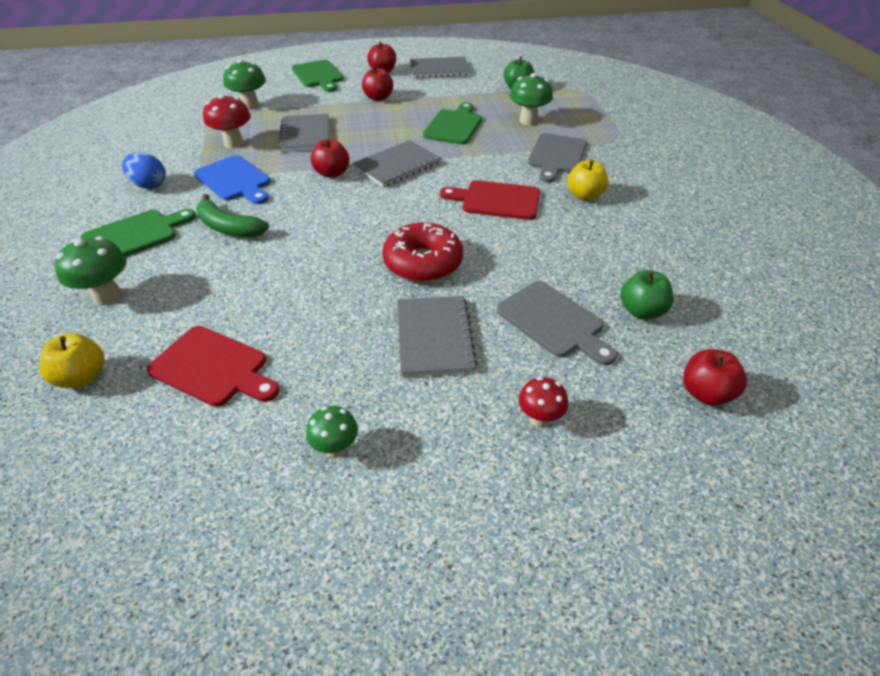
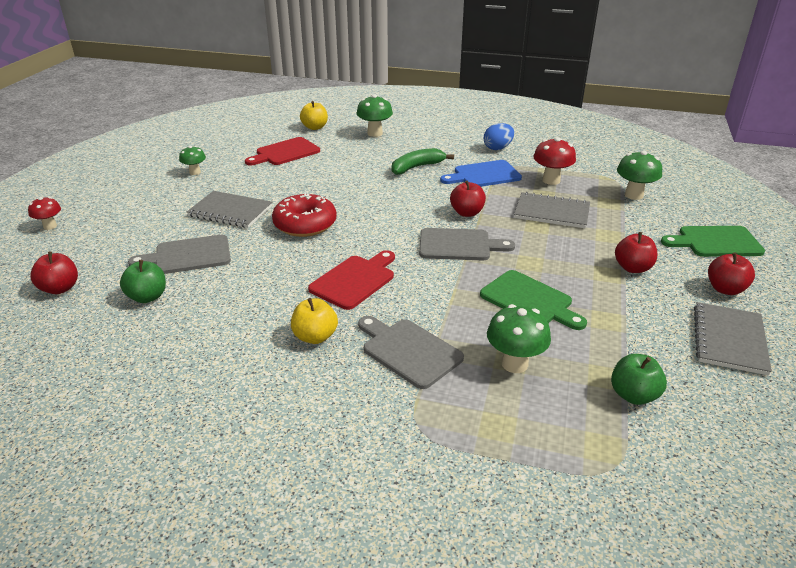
camera: 115 degrees right, 10 degrees down
(134, 235) = (432, 141): green cutting board -> none
(397, 165) = (459, 245): grey notebook -> grey cutting board
(539, 419) = (132, 226): red mushroom -> red mushroom (50, 226)

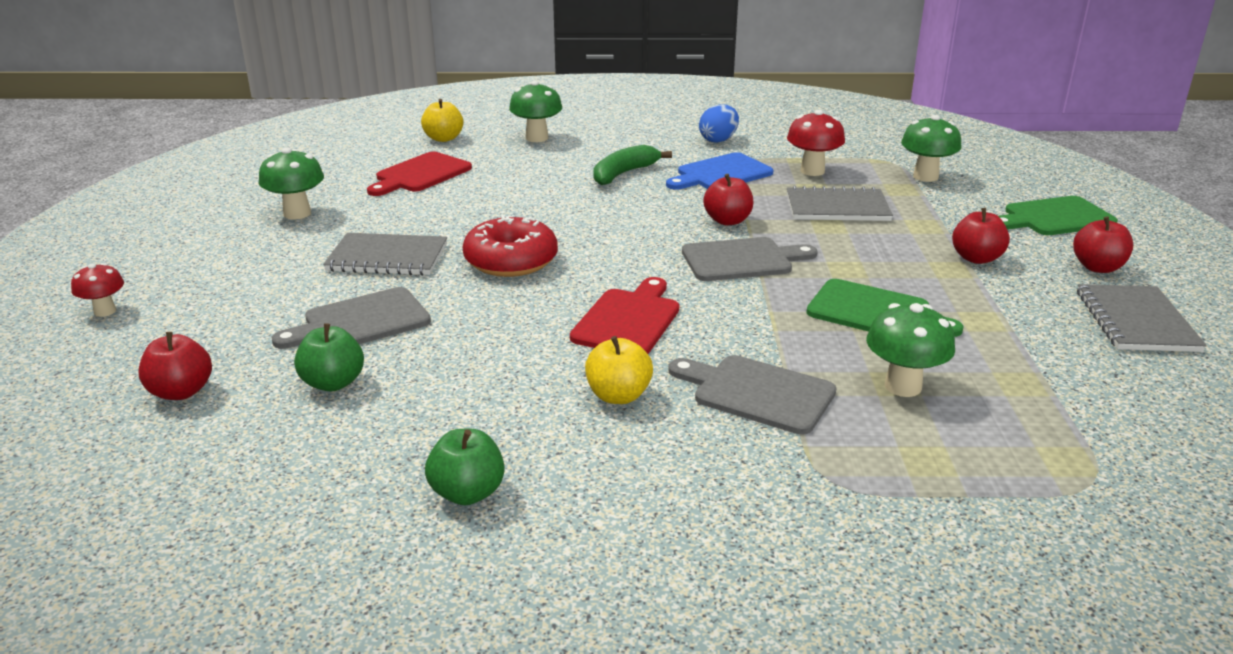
camera: 15 degrees left, 5 degrees down
(195, 172) = (297, 213): green mushroom -> green mushroom, size x1.56
(633, 395) = (1066, 398): green apple -> green apple (467, 493)

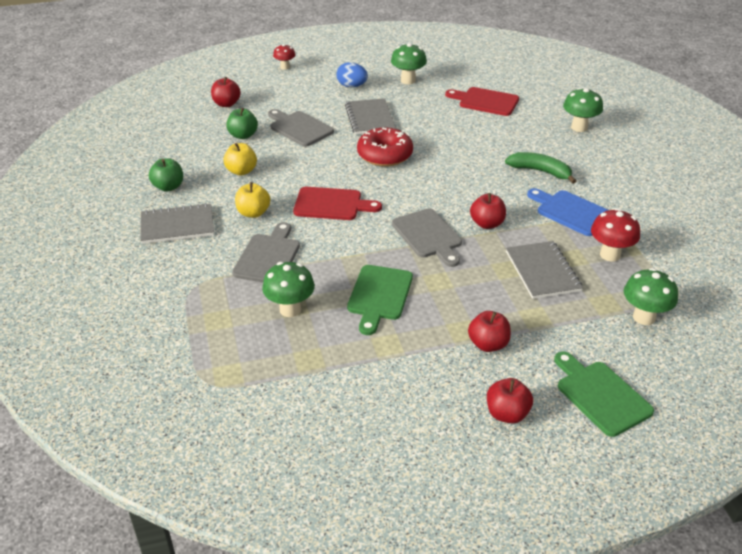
camera: 75 degrees right, 10 degrees up
(443, 138) = (550, 95): yellow apple -> yellow apple (241, 171)
(718, 140) = (641, 203): blue egg -> blue egg (352, 86)
(1136, 321) = (418, 426): grey notebook -> grey notebook (177, 226)

